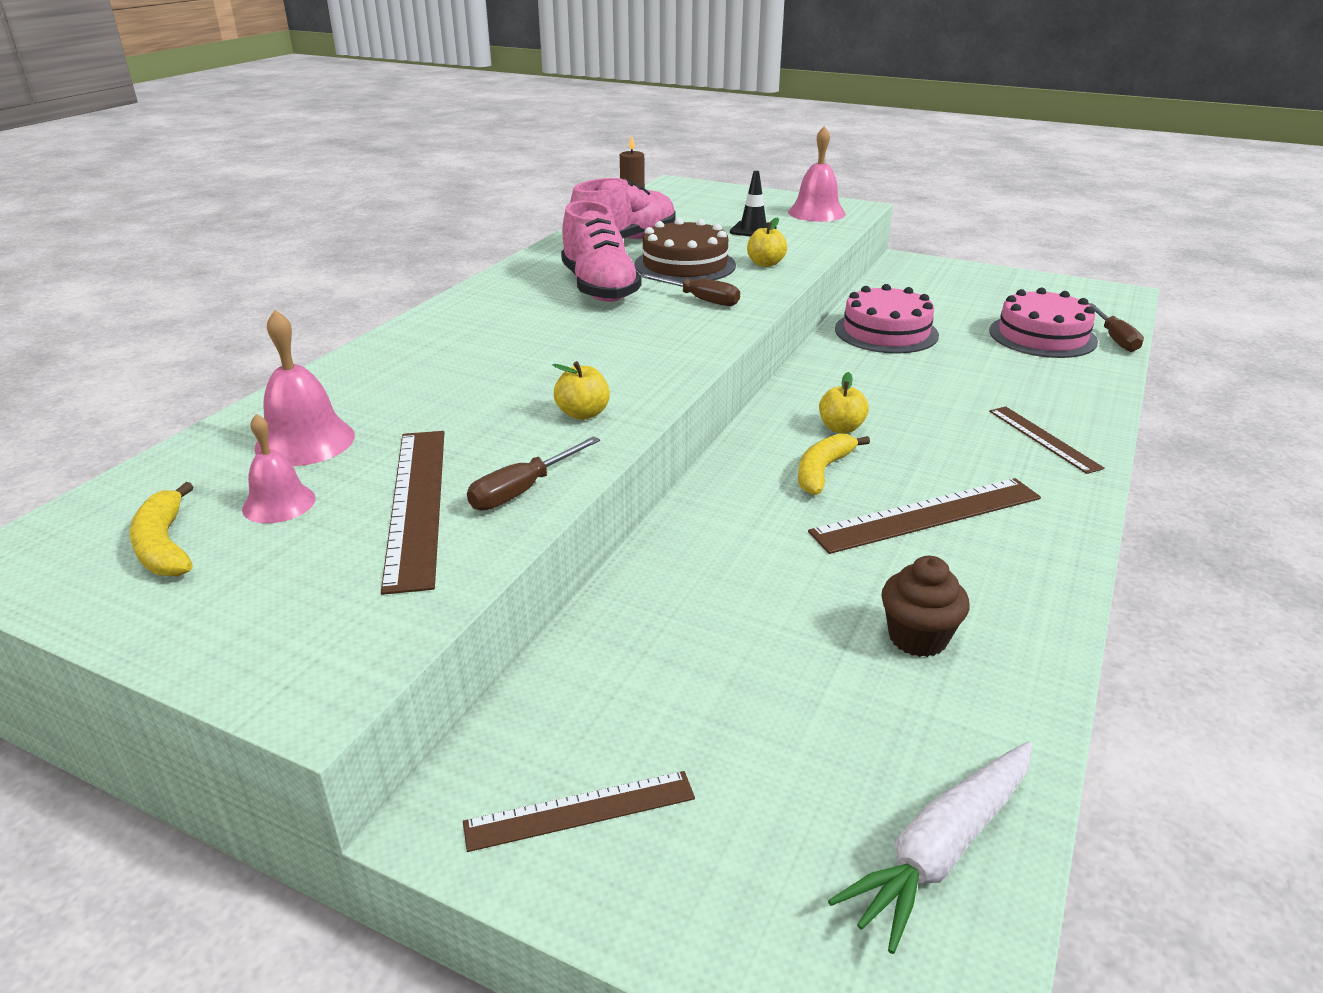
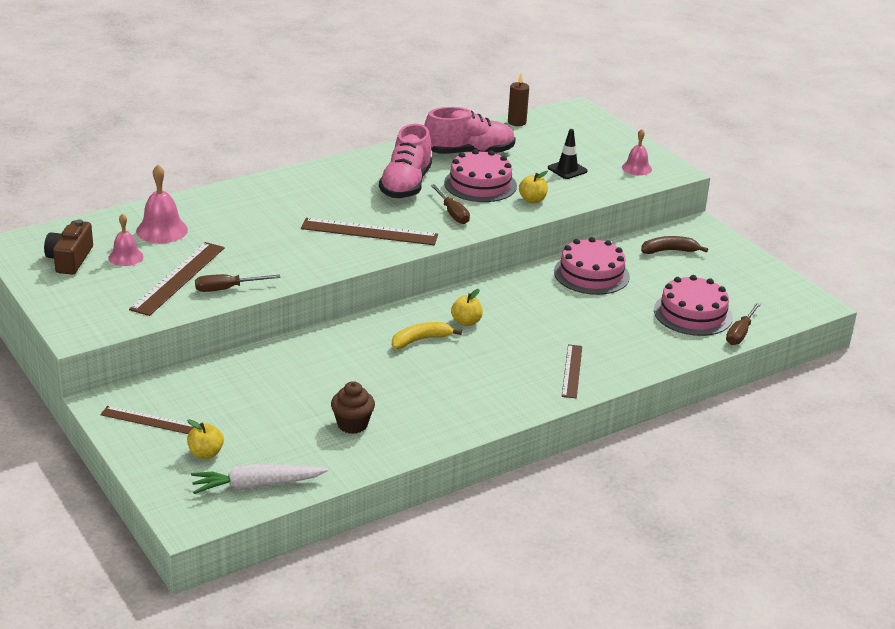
camera: 30 degrees right, 0 degrees up
(164, 545) = (70, 259): yellow banana -> brown camera
(583, 414) = (298, 261): yellow apple -> yellow apple (205, 453)
(685, 265) = (480, 184): brown cake -> pink cake
(816, 213) = (636, 168): pink bell -> pink bell, size x0.65
(918, 289) = (669, 251): none -> brown banana
(927, 515) = (440, 381): brown ruler -> brown ruler (369, 232)

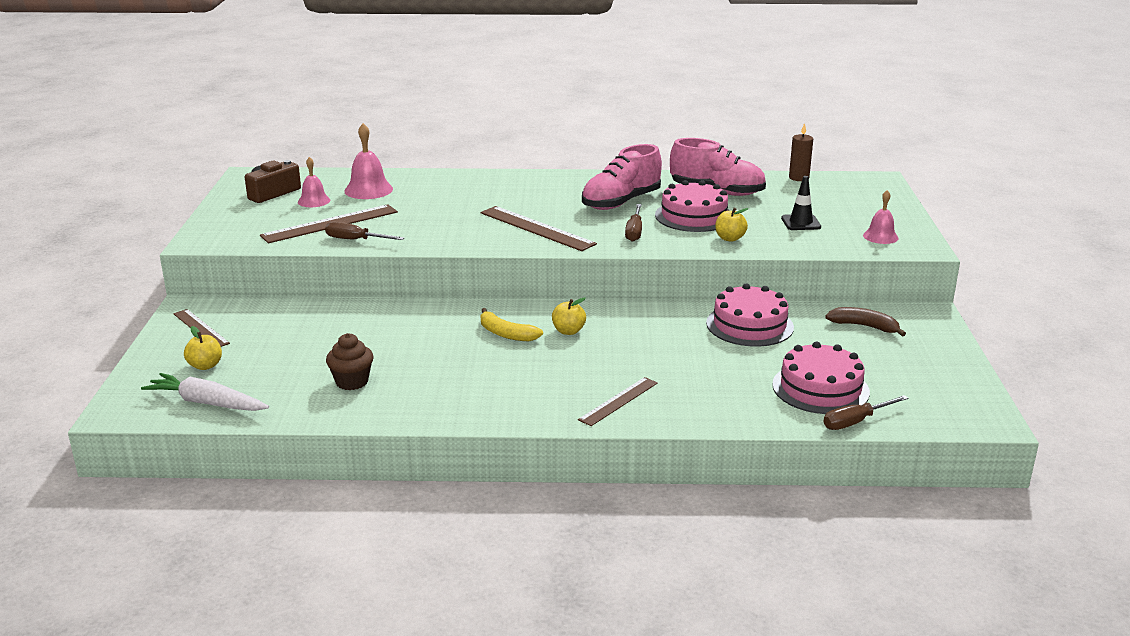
camera: 35 degrees right, 5 degrees down
(420, 340) = (506, 334): yellow banana -> yellow banana turned 150 degrees counterclockwise

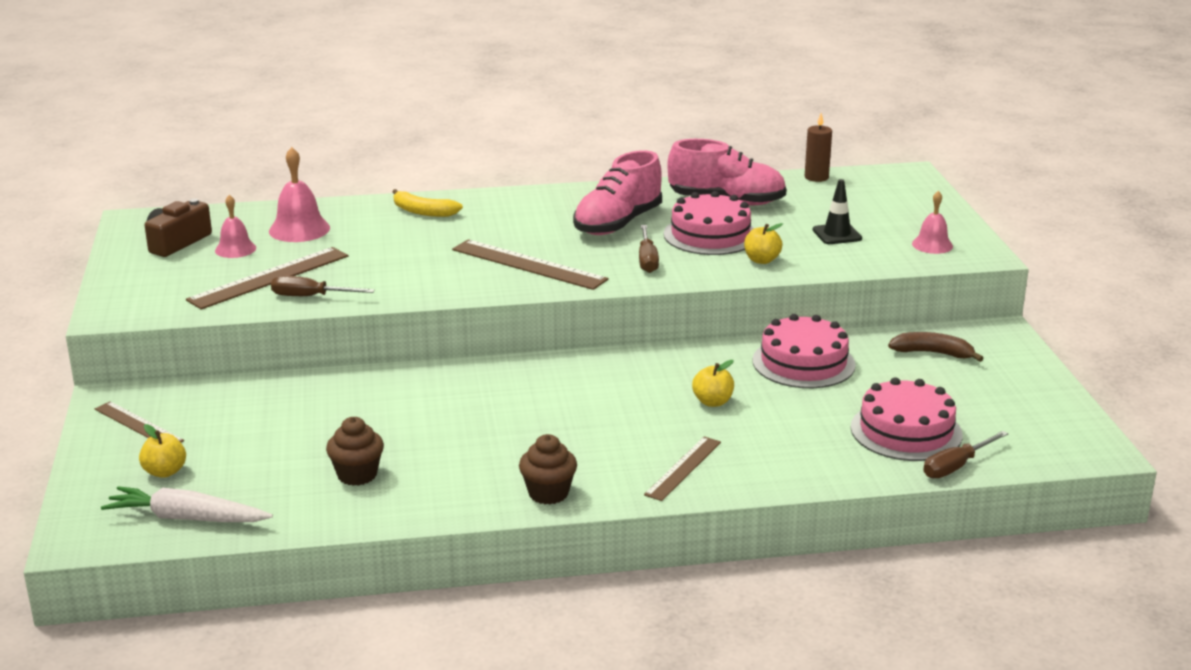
camera: 10 degrees left, 0 degrees up
(499, 411) = (548, 493): none -> brown cupcake
(506, 334) = (522, 398): yellow banana -> yellow banana (423, 212)
(568, 331) = (595, 388): yellow apple -> yellow apple (712, 402)

